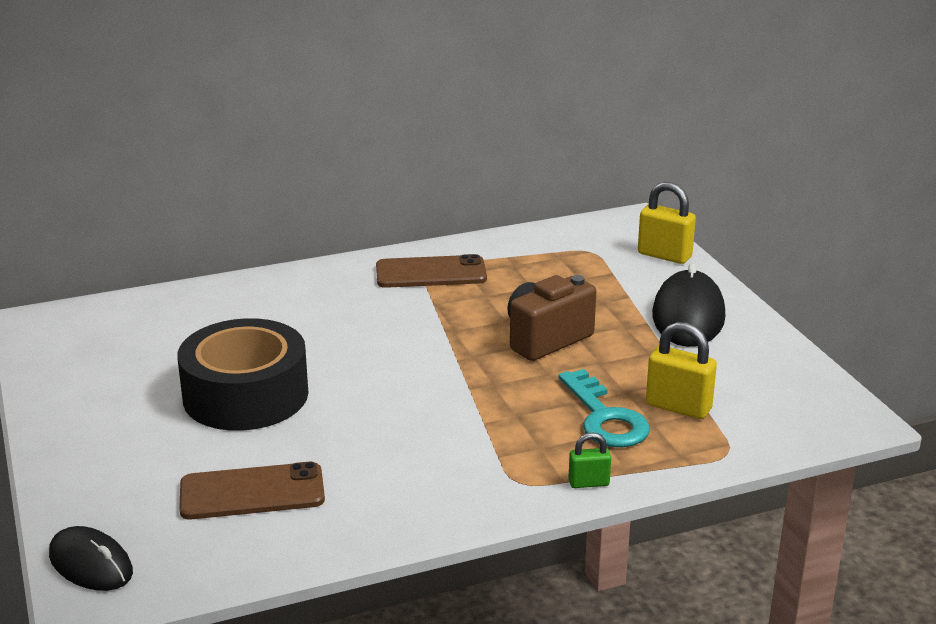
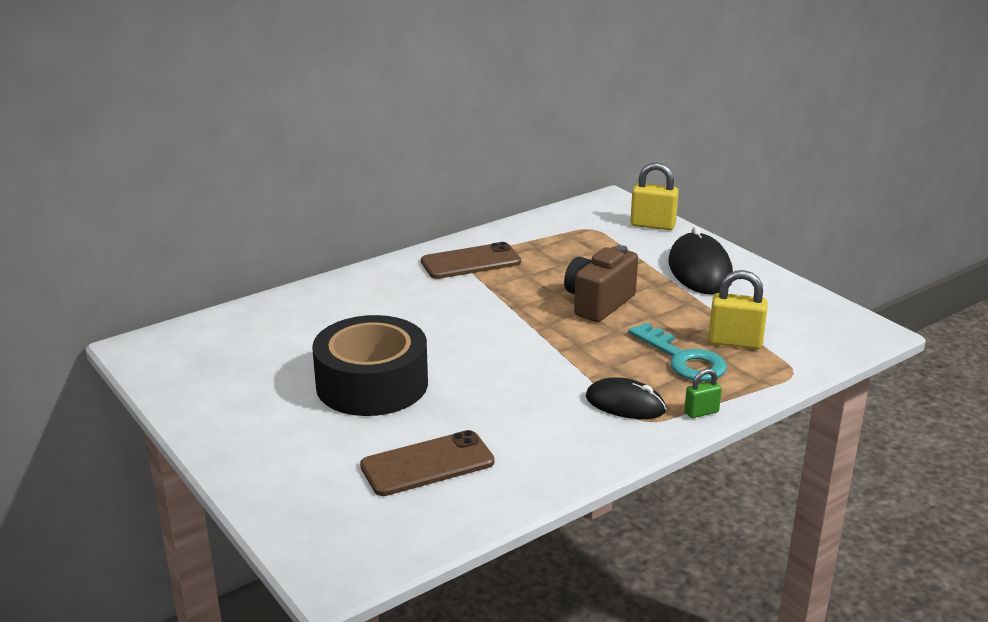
camera: 15 degrees left, 0 degrees up
(91, 564) = (320, 548): black mouse -> black mouse (625, 404)

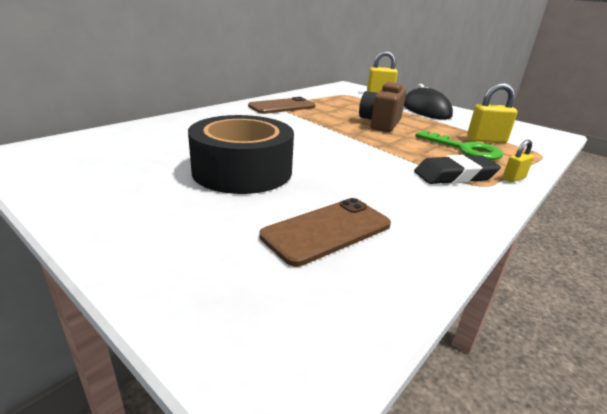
camera: 15 degrees left, 0 degrees up
(625, 404) = (454, 175): black mouse -> black eraser
(682, 359) = (464, 149): turquoise key -> green key
(701, 412) = (513, 178): green padlock -> yellow padlock

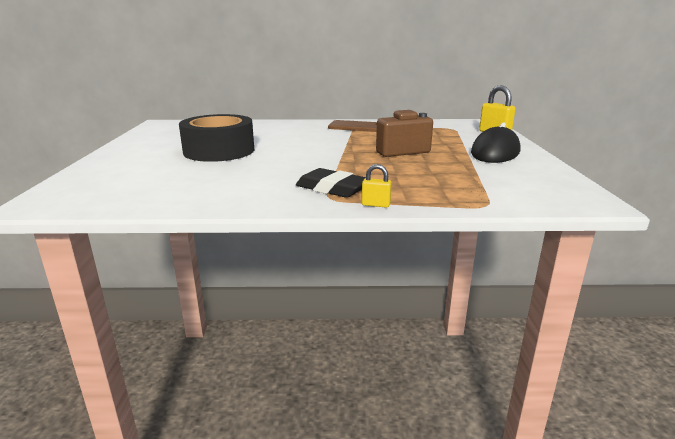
camera: 50 degrees right, 5 degrees down
(327, 230) = (174, 181): brown phone -> none
(464, 149) = (410, 181): green key -> none
(486, 140) = (464, 183): yellow padlock -> none

